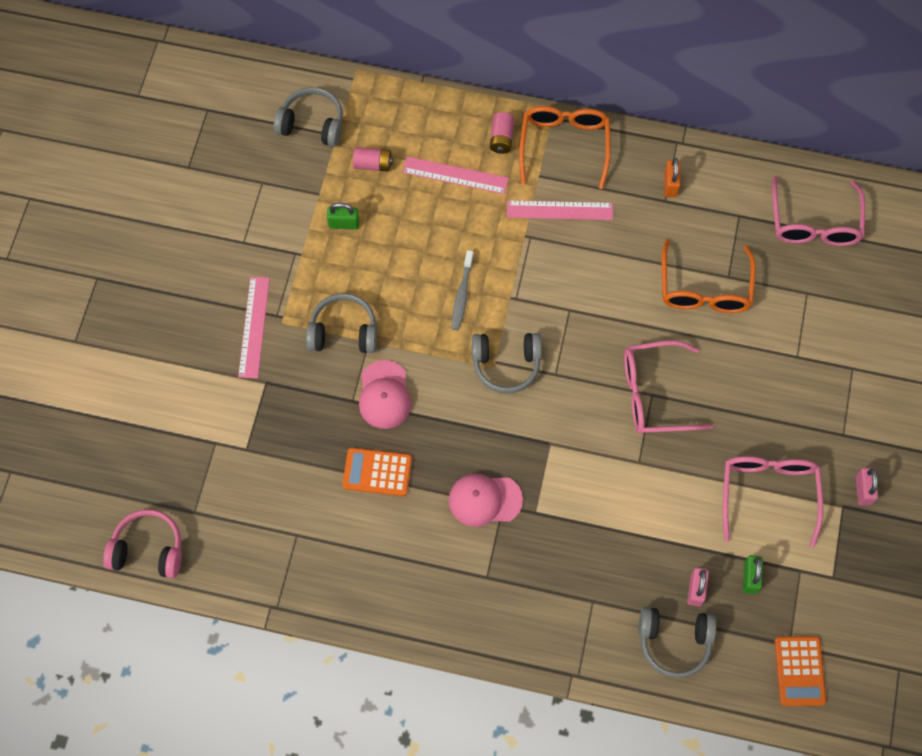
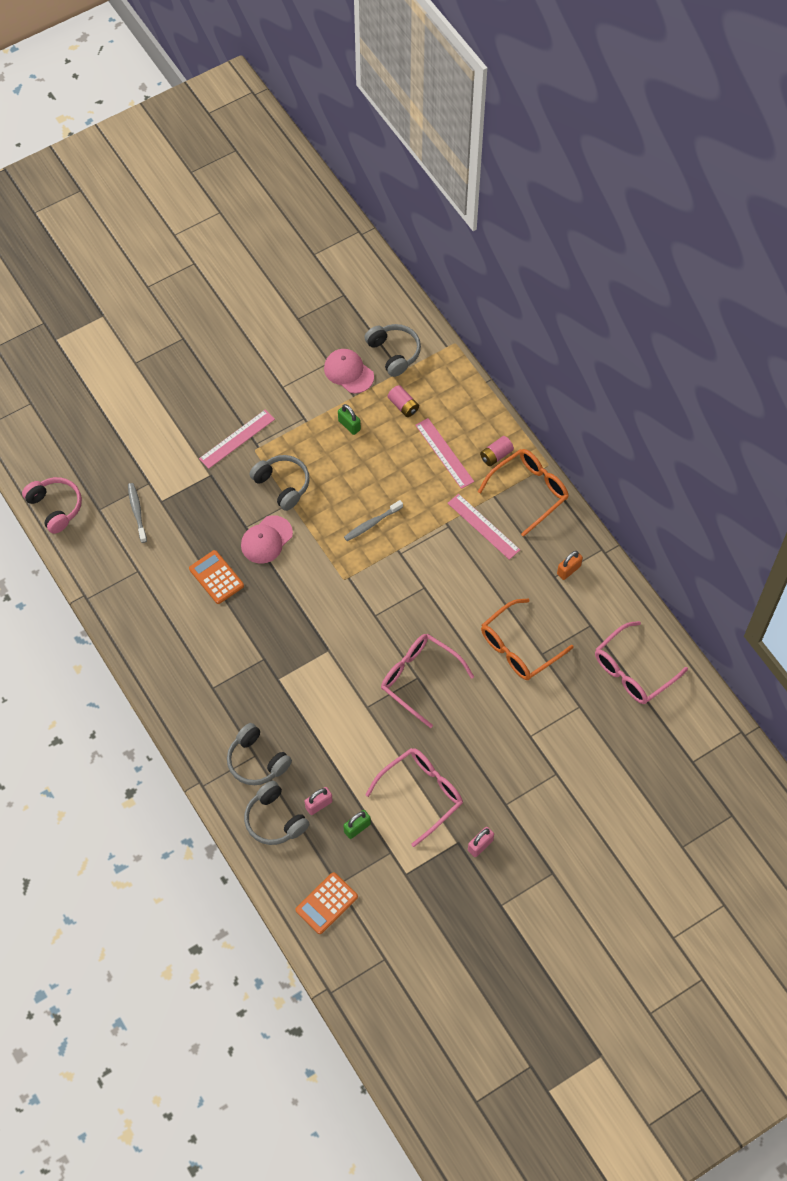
camera: 45 degrees right, 5 degrees down
(234, 480) = (137, 512): none -> grey toothbrush
(485, 500) = (257, 646): pink cap -> pink cap (348, 372)
(506, 364) = (353, 585): grey headphones -> grey headphones (257, 761)

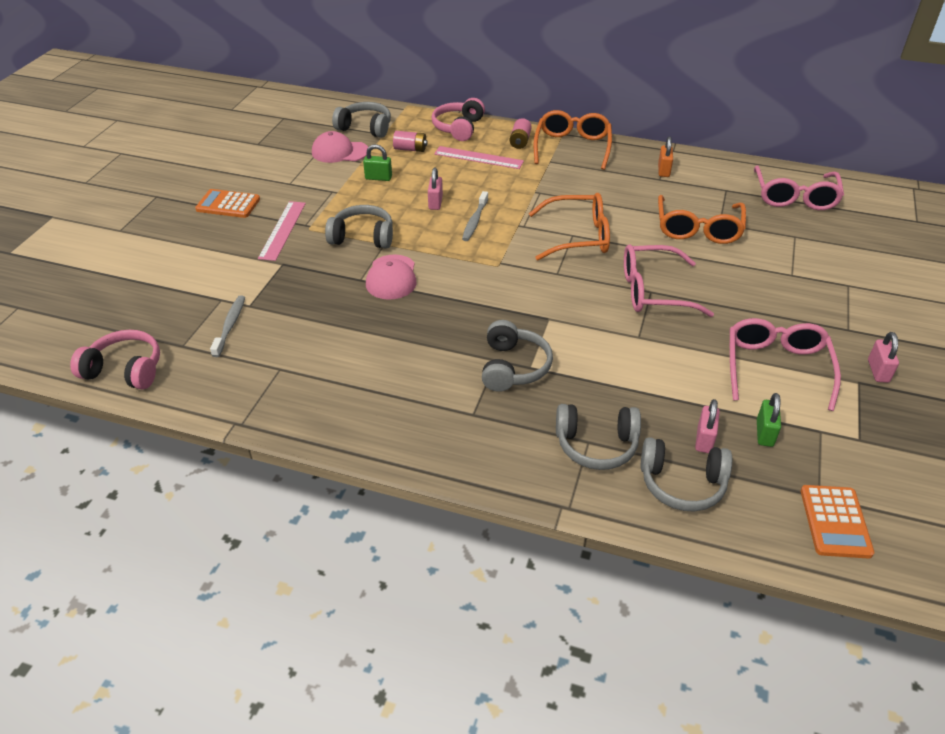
camera: 40 degrees left, 20 degrees down
(137, 512) = (230, 326): grey toothbrush -> grey toothbrush turned 60 degrees clockwise
(216, 577) = (373, 328): orange calculator -> orange calculator (228, 204)
(268, 672) = (513, 367): none -> grey headphones
(363, 483) = (435, 203): none -> pink padlock
(426, 592) = (578, 236): none -> orange glasses
(465, 404) = (458, 128): none -> pink headphones
(483, 526) = (566, 179): pink ruler -> none

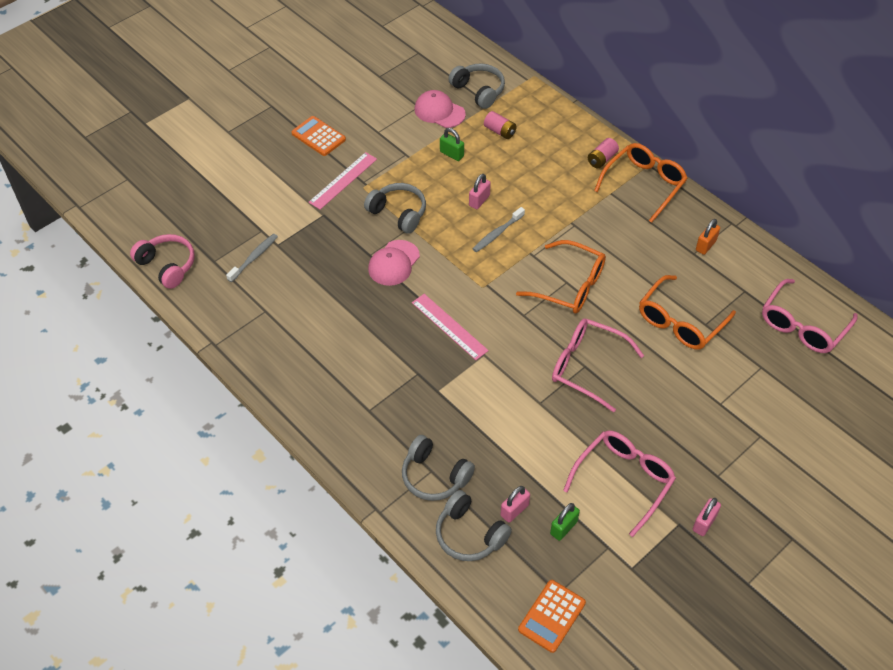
camera: 30 degrees right, 10 degrees up
(458, 128) = (559, 122): pink headphones -> none
(478, 157) = (551, 164): pink ruler -> pink ruler (449, 326)
(513, 367) = (425, 385): grey headphones -> none

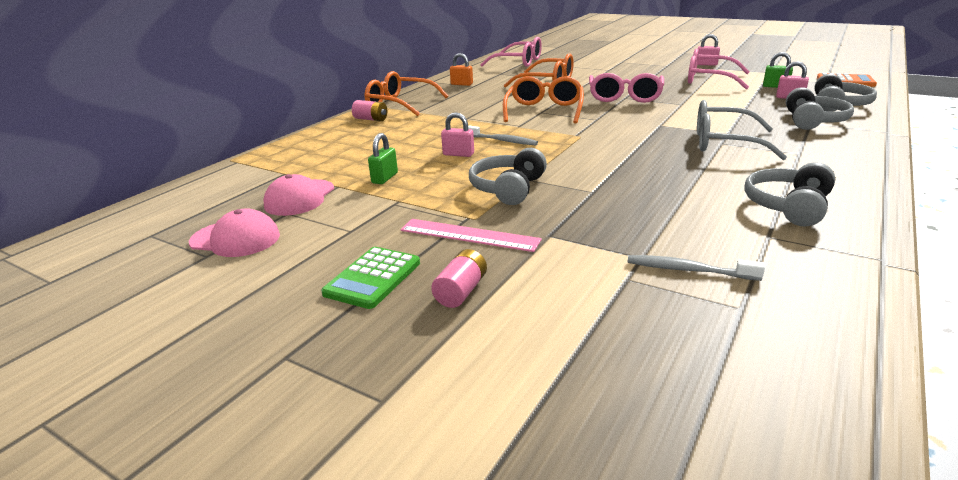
camera: 105 degrees left, 25 degrees down
(167, 266) = (819, 362): pink headphones -> none
(318, 136) = (373, 278): orange calculator -> green calculator
(394, 263) = (592, 177): pink cap -> pink cap (235, 239)
(416, 374) = (723, 143): none -> grey glasses
(449, 326) = (647, 140): pink ruler -> none
(478, 91) = (256, 182): grey headphones -> grey headphones (788, 206)
(500, 131) = (336, 161): pink battery -> pink battery (461, 291)

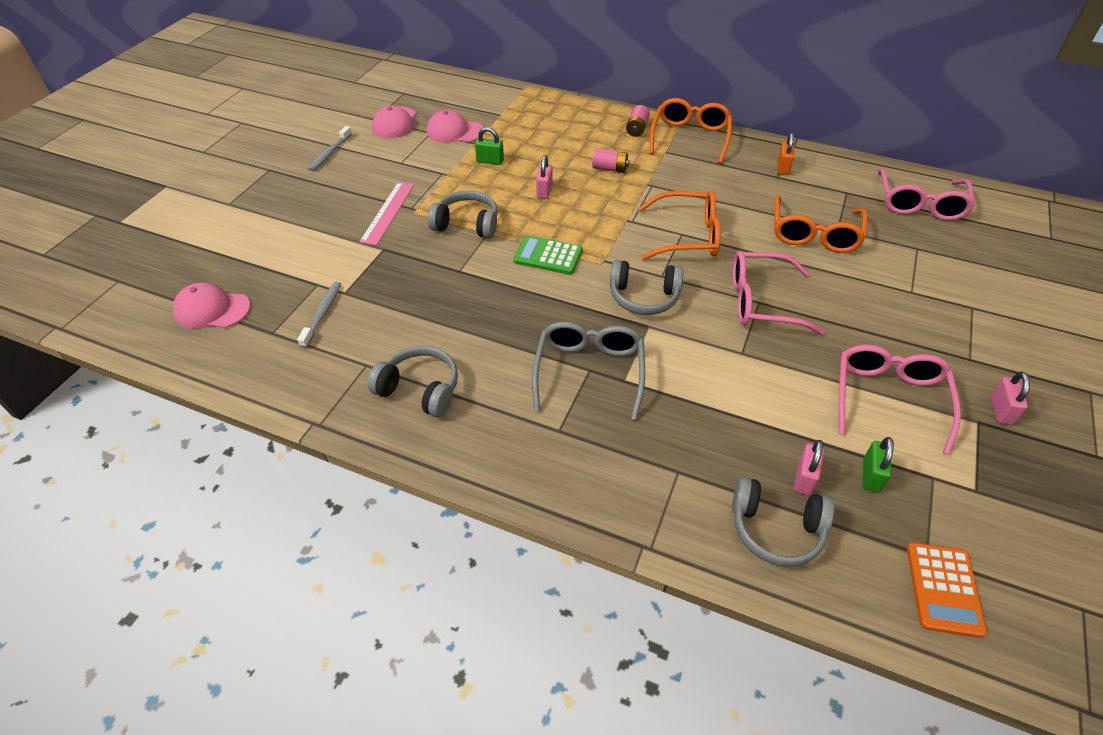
camera: 80 degrees right, 20 degrees up
(373, 278) = (338, 182): green calculator -> green calculator (548, 256)
(461, 291) = (316, 216): pink battery -> pink battery (610, 169)
(502, 141) = (582, 213): grey toothbrush -> grey toothbrush (330, 153)
(709, 378) = (212, 309): none -> pink cap
(813, 121) = (686, 476): grey headphones -> grey headphones (644, 297)

